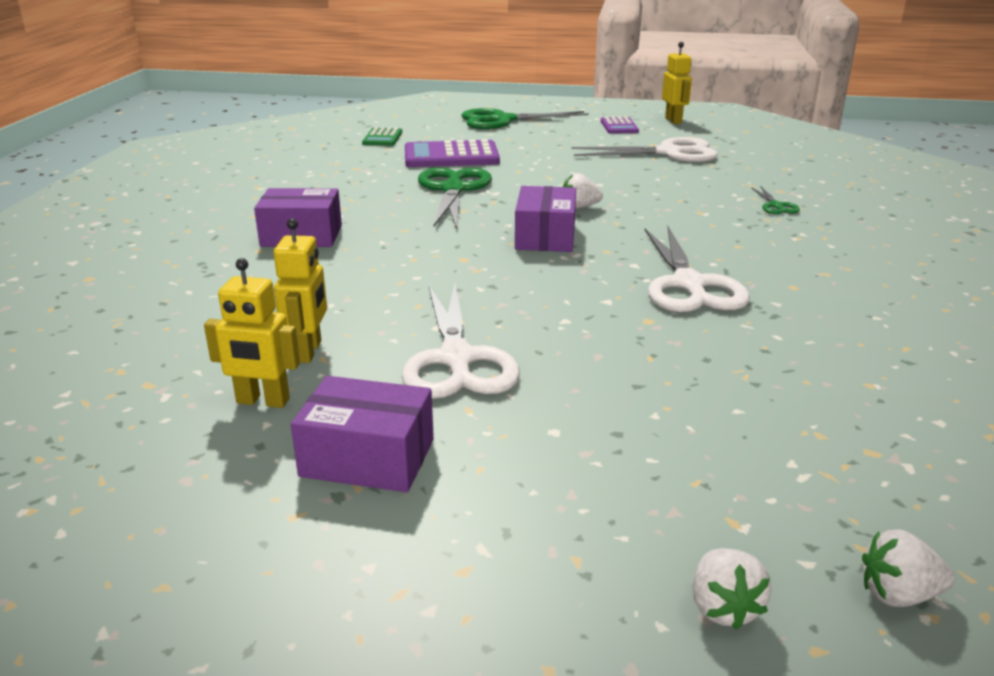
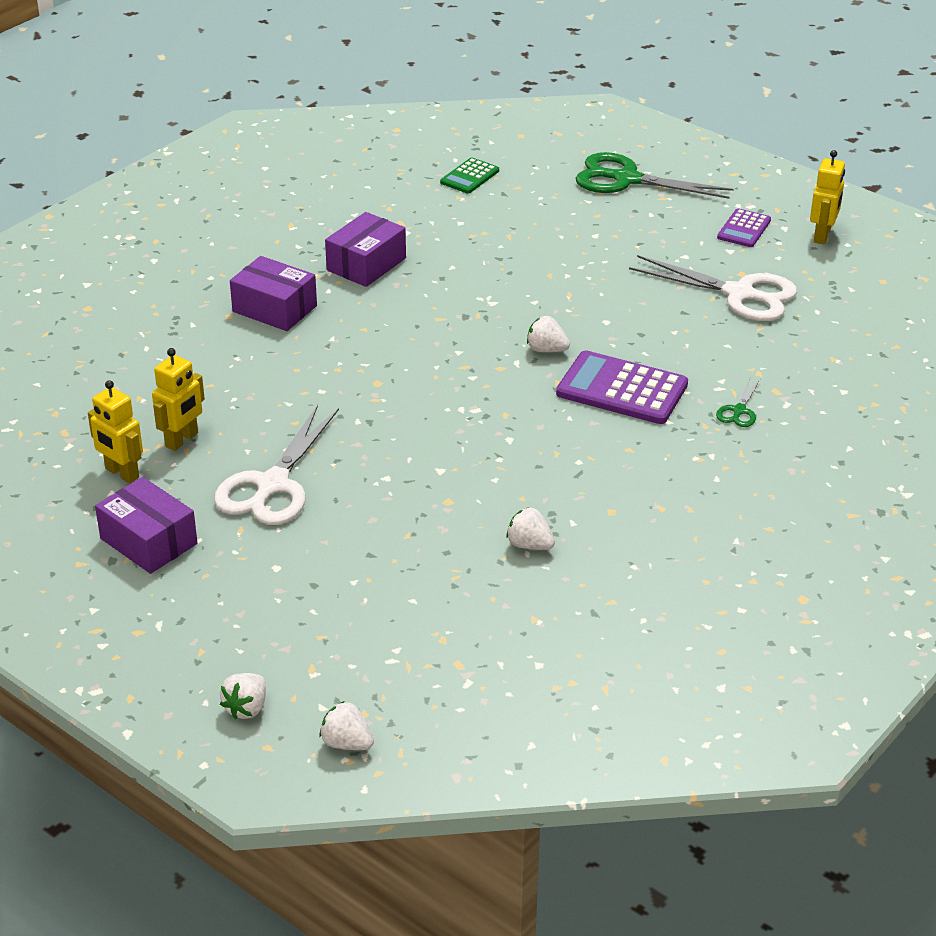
camera: 30 degrees right, 10 degrees up
(451, 156) = (508, 230): purple calculator -> purple calculator (622, 389)
(453, 189) = (458, 285): green scissors -> none
(545, 237) = (472, 379): purple box -> purple box (366, 264)
(689, 285) = (526, 477): white scissors -> none
(770, 329) = (529, 545): none -> white strawberry

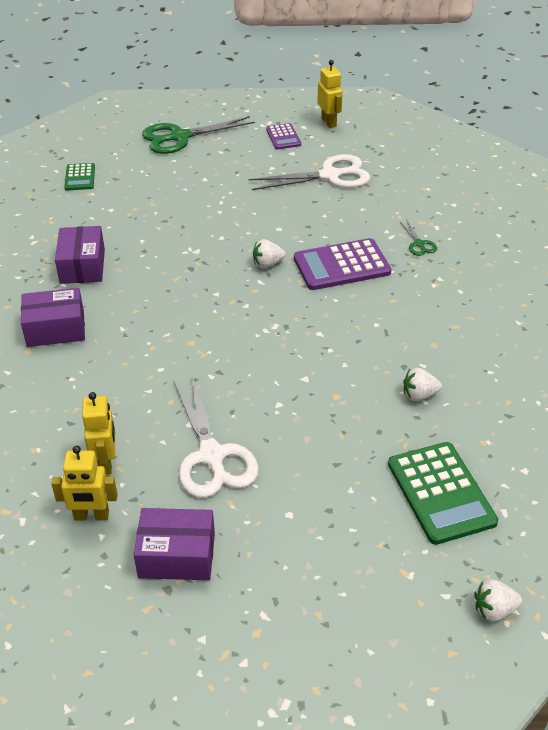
camera: 40 degrees left, 5 degrees up
(246, 708) = (402, 634): white strawberry -> none
(431, 632) = (441, 493): none -> green calculator

